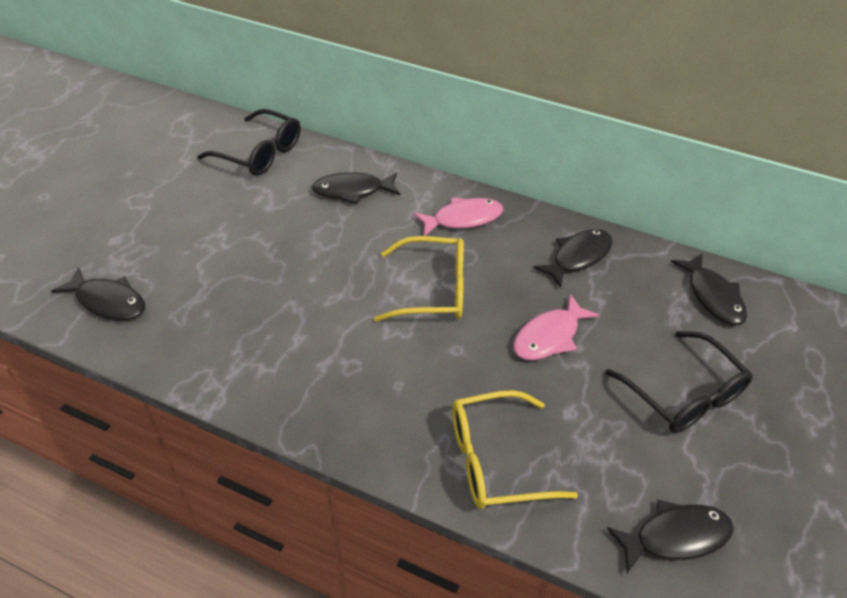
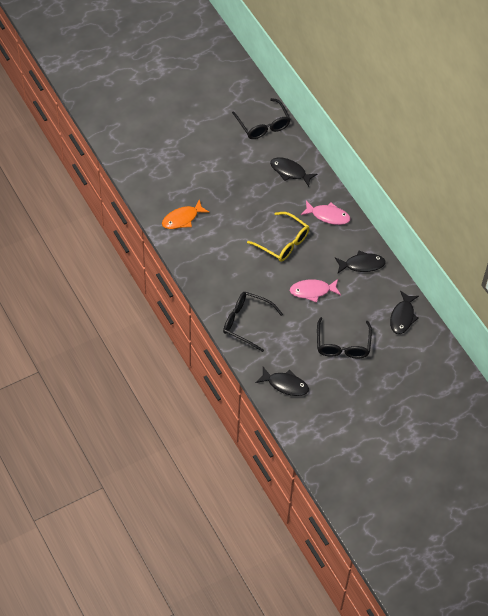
camera: 35 degrees right, 10 degrees up
(108, 301) = (148, 172): black fish -> none
(227, 344) = (182, 219): none -> orange fish
(495, 460) = (246, 323): yellow glasses -> black glasses

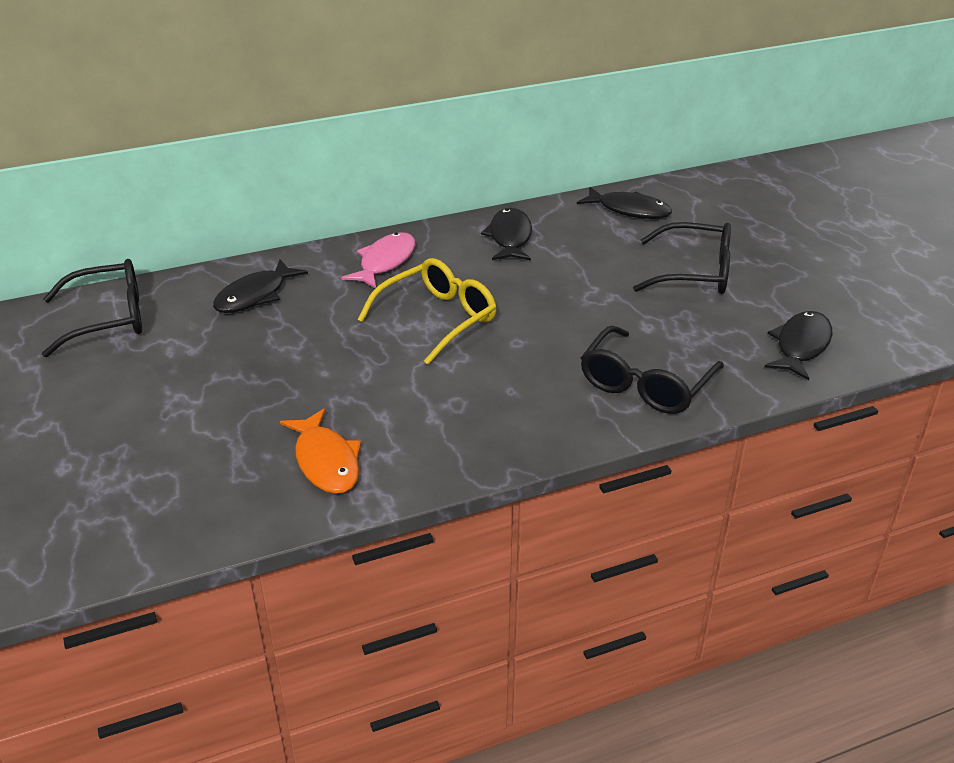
camera: 80 degrees left, 20 degrees down
(312, 291) = (566, 294): pink fish -> none

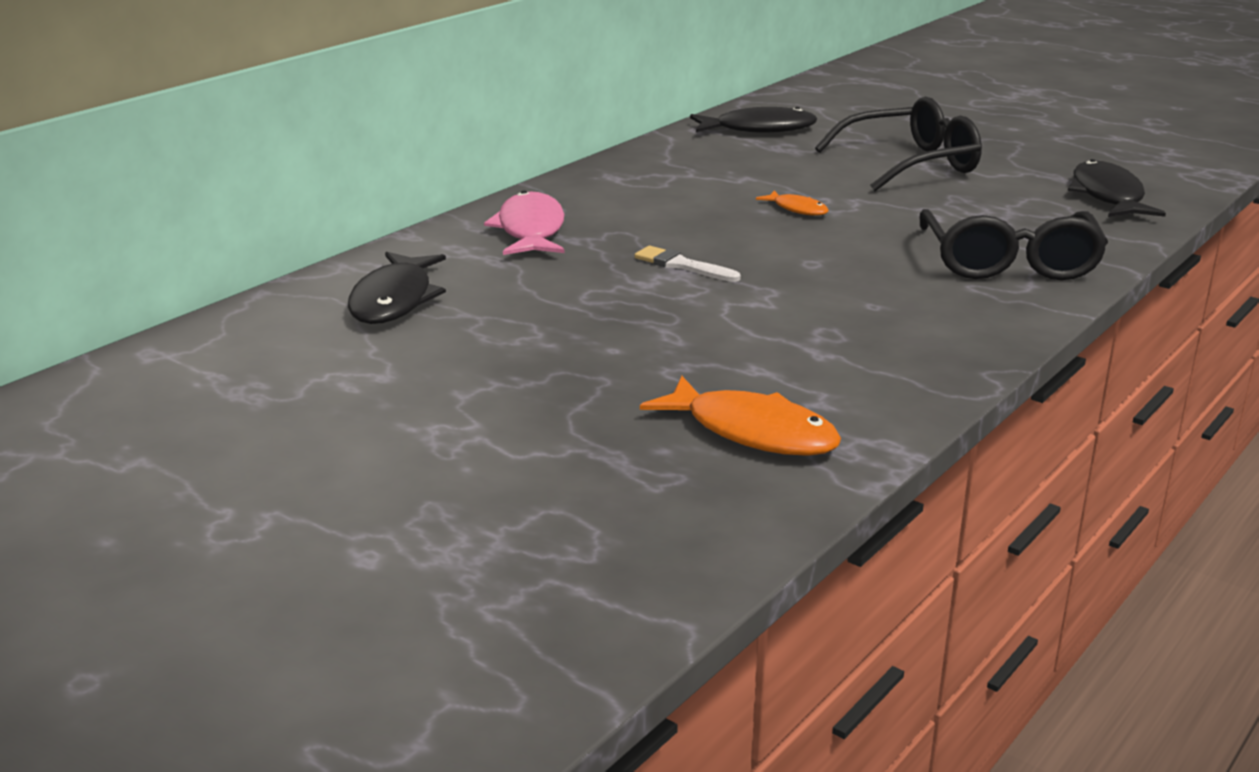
camera: 30 degrees left, 10 degrees down
(108, 318) = (191, 377): black glasses -> none
(437, 319) = (682, 265): yellow glasses -> white brush
(510, 237) = (656, 177): black fish -> none
(565, 292) = (797, 209): none -> orange fish

